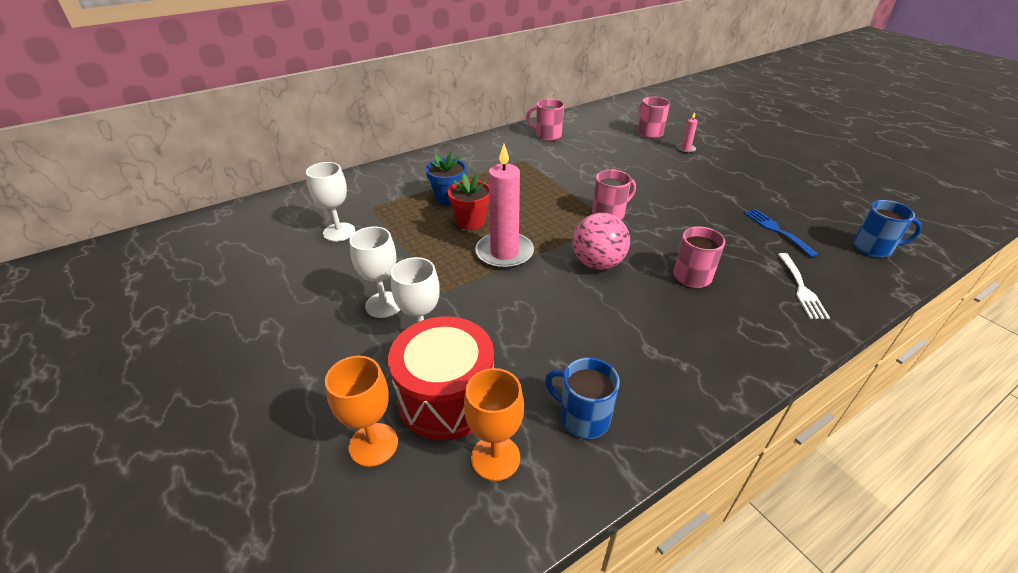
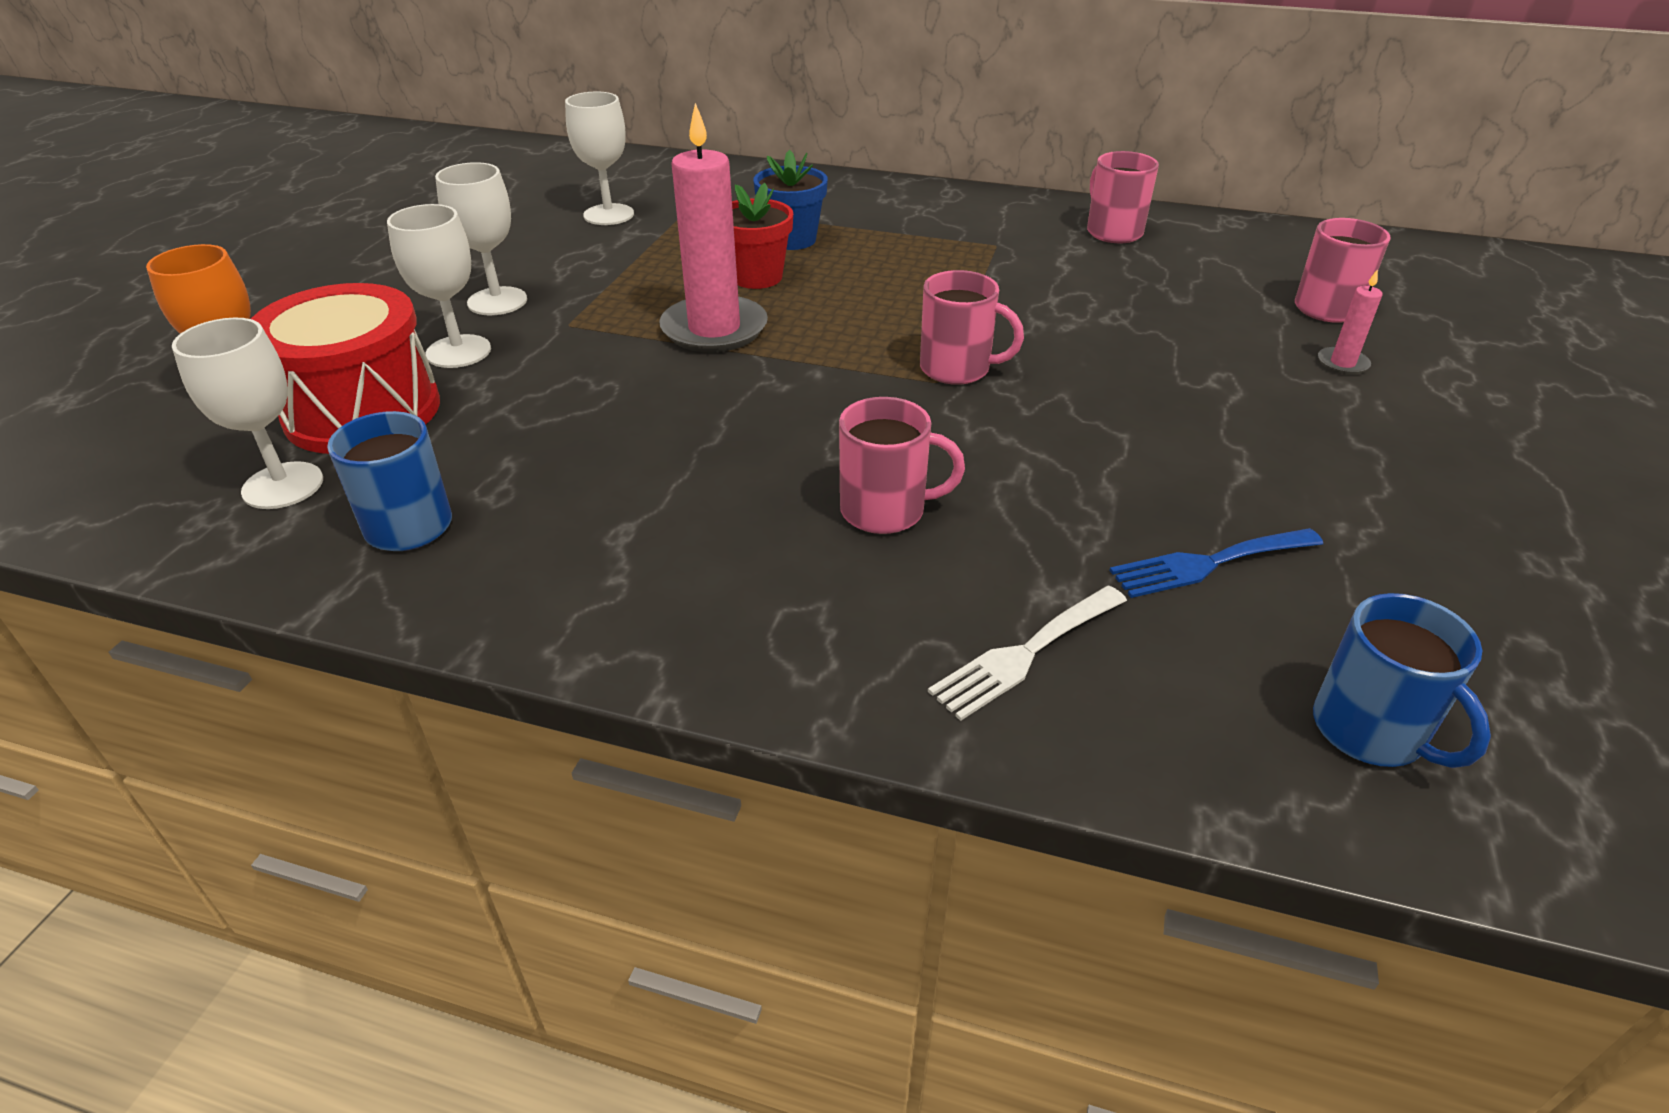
camera: 50 degrees right, 0 degrees up
(495, 458) = (283, 486): orange goblet -> white goblet
(597, 263) = (794, 409): pink ball -> none
(776, 230) = (1208, 563): blue fork -> blue fork turned 135 degrees counterclockwise

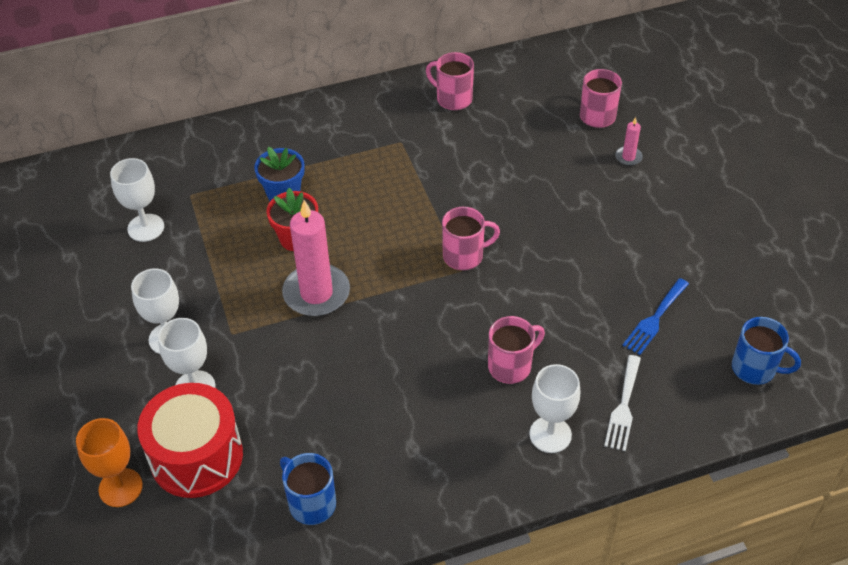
camera: 35 degrees left, 10 degrees up
(283, 486) = (219, 523): white goblet -> white goblet (550, 434)

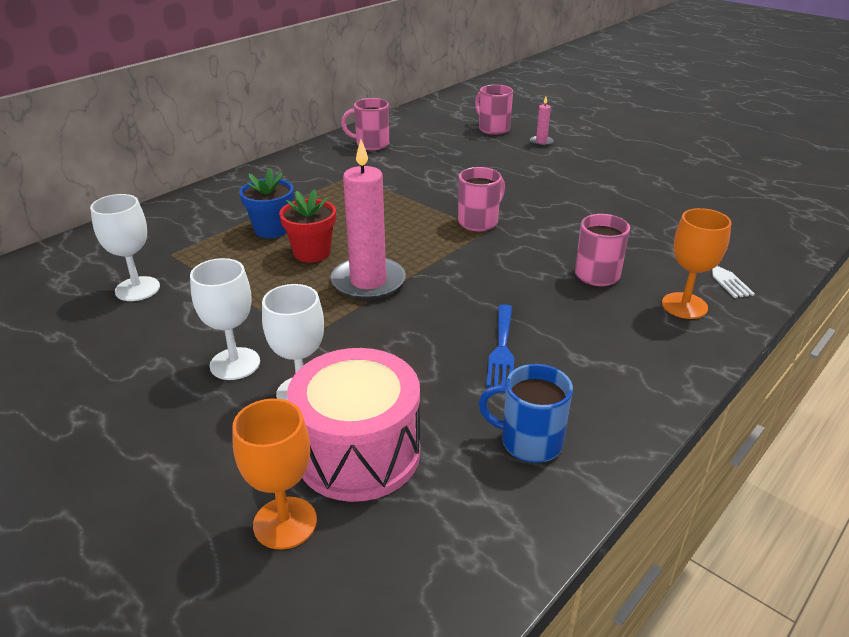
camera: 30 degrees left, 15 degrees down
(196, 456) = (358, 453): red drum -> pink drum
(550, 434) = (684, 306): white goblet -> orange goblet
(654, 319) = (670, 214): blue fork -> blue fork (502, 349)
(755, 368) = (773, 219): blue mug -> none

